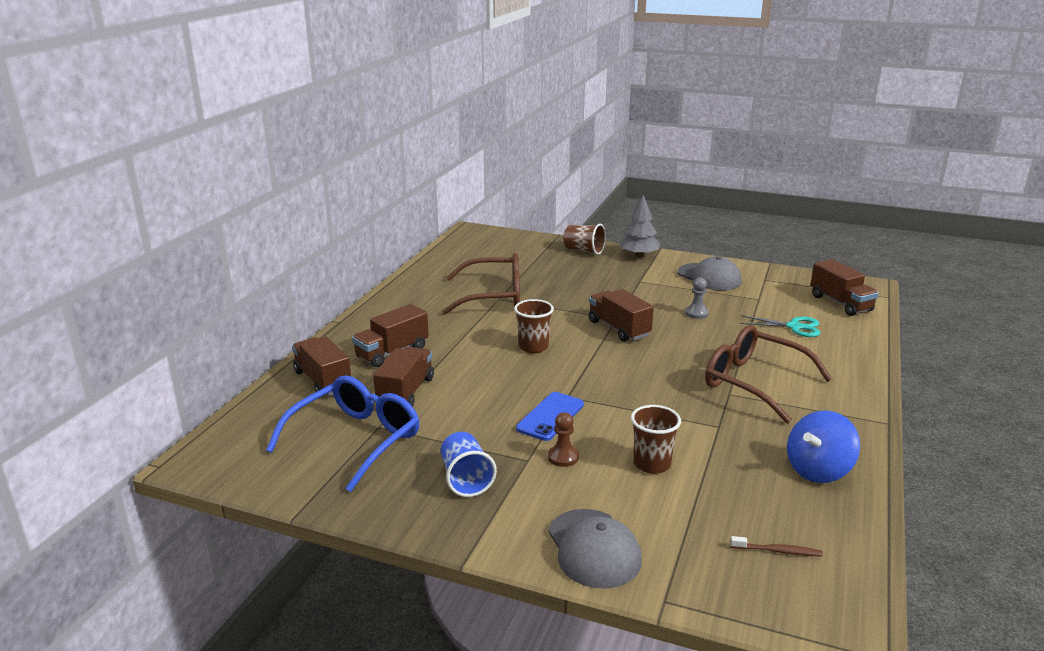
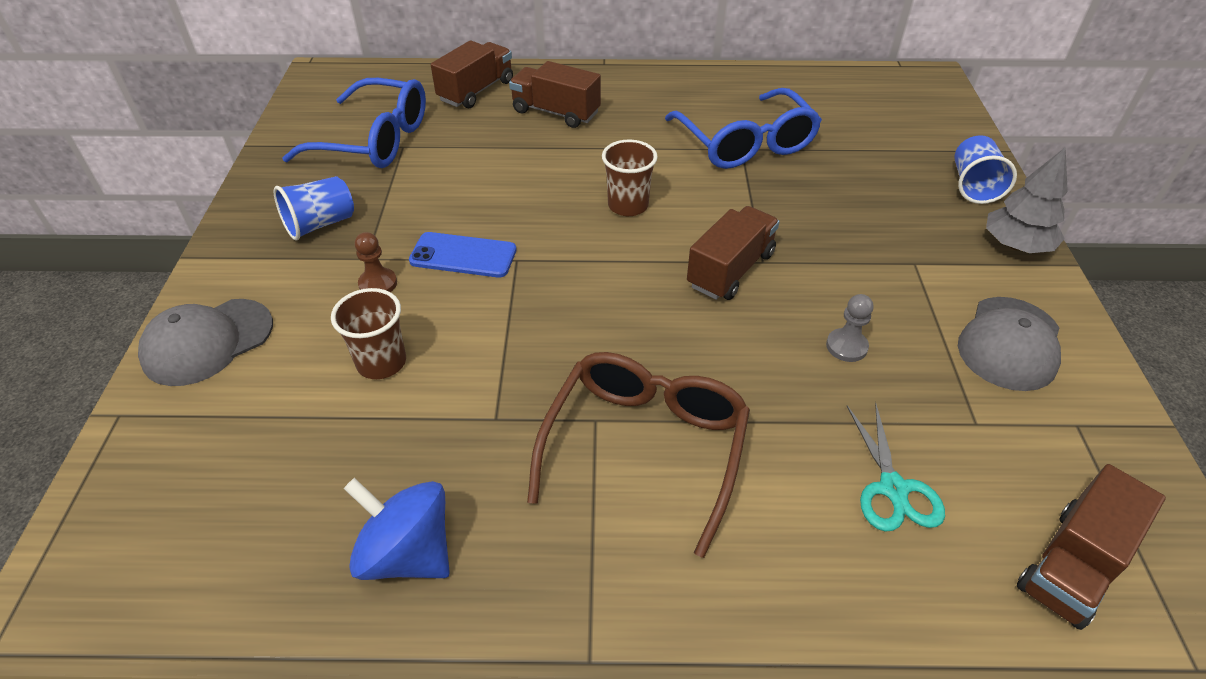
camera: 70 degrees right, 20 degrees up
(405, 392) = (475, 144): brown truck -> none
(493, 296) = (745, 143): brown glasses -> blue glasses
(584, 250) = (973, 186): brown cup -> blue cup
(778, 551) = (207, 515): brown toothbrush -> none

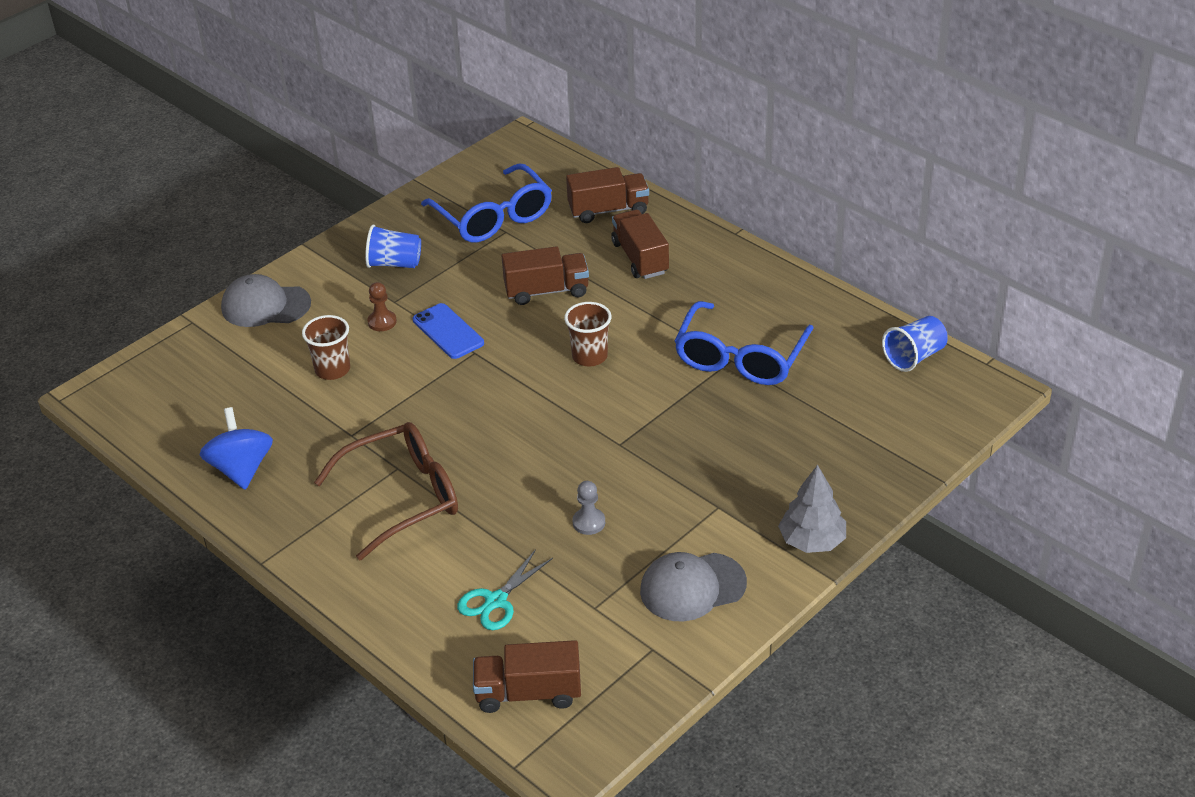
camera: 45 degrees right, 5 degrees down
(730, 270) = (591, 436): brown truck -> brown truck (546, 291)
(973, 186) = (859, 487): blue cup -> blue cup (914, 357)

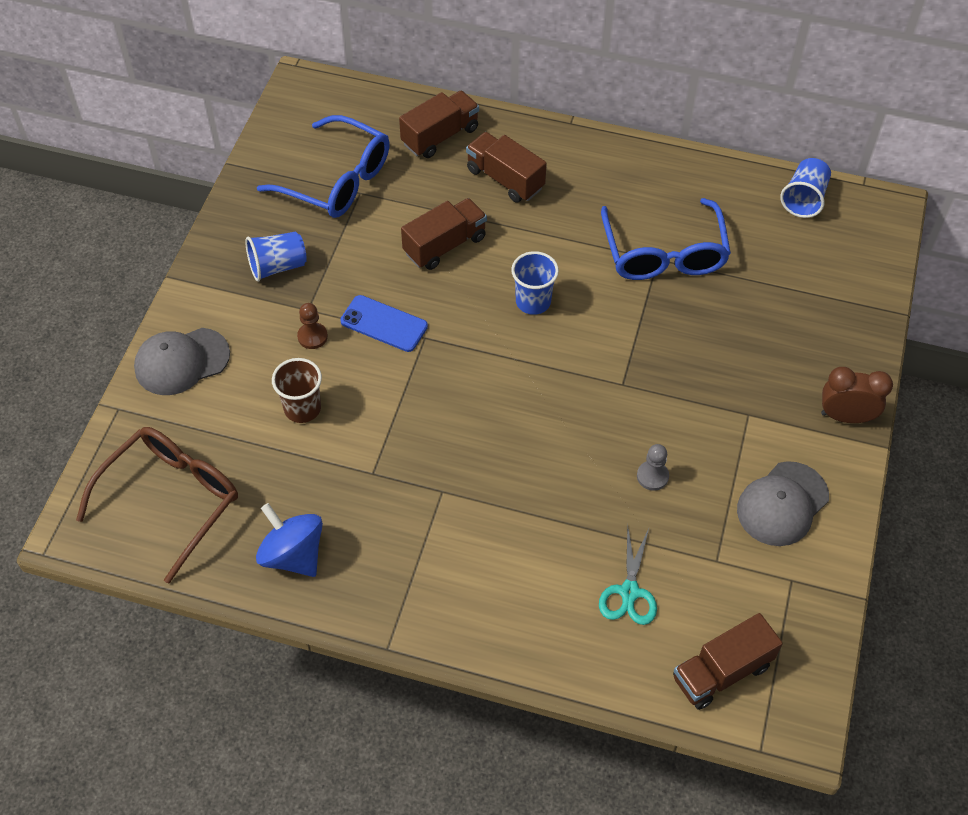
camera: 30 degrees left, 15 degrees up
(402, 497) = (469, 521): brown glasses -> brown glasses (170, 501)
(589, 356) = (533, 302): brown cup -> blue cup
(812, 541) = (845, 416): grey tree -> brown clock

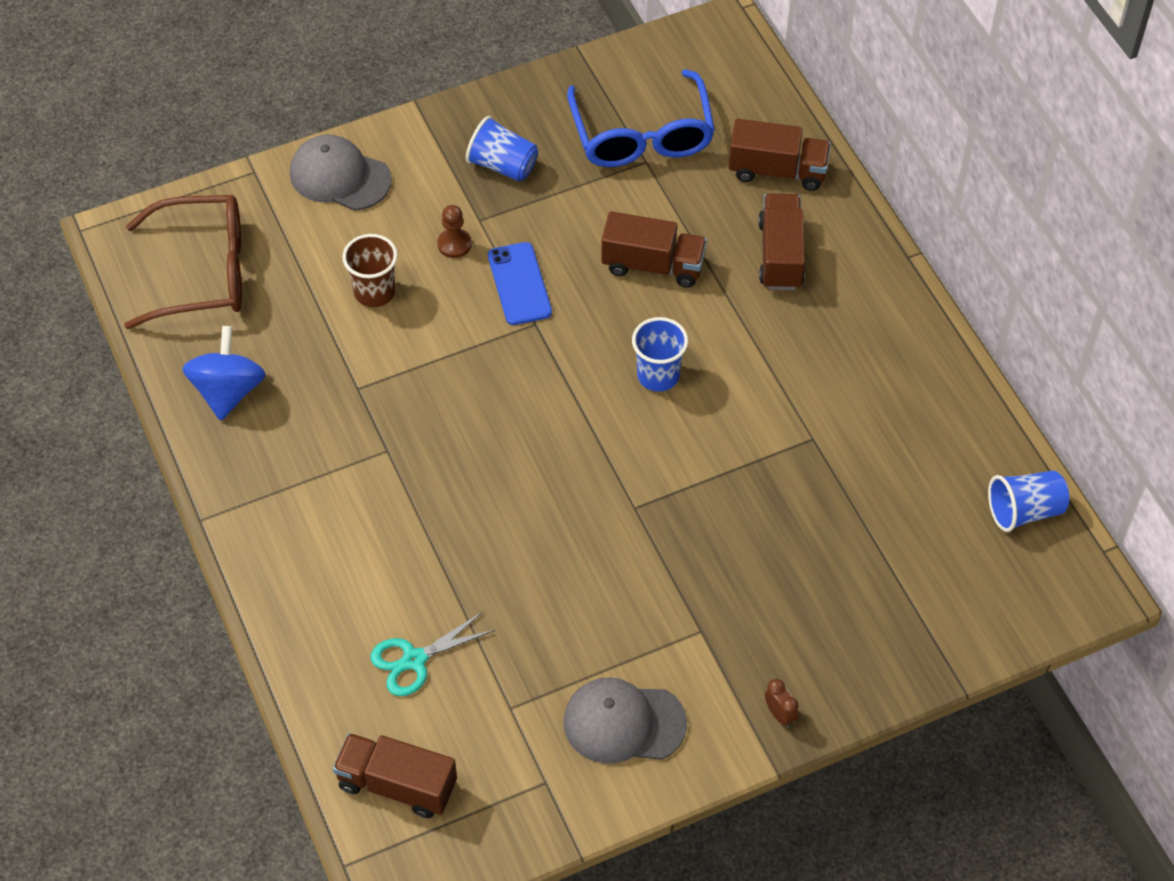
camera: 50 degrees right, 0 degrees up
(652, 476) = (554, 598): grey pawn -> none
(664, 253) = (825, 438): blue glasses -> none
(845, 416) = (779, 715): brown clock -> brown clock, size x0.53

